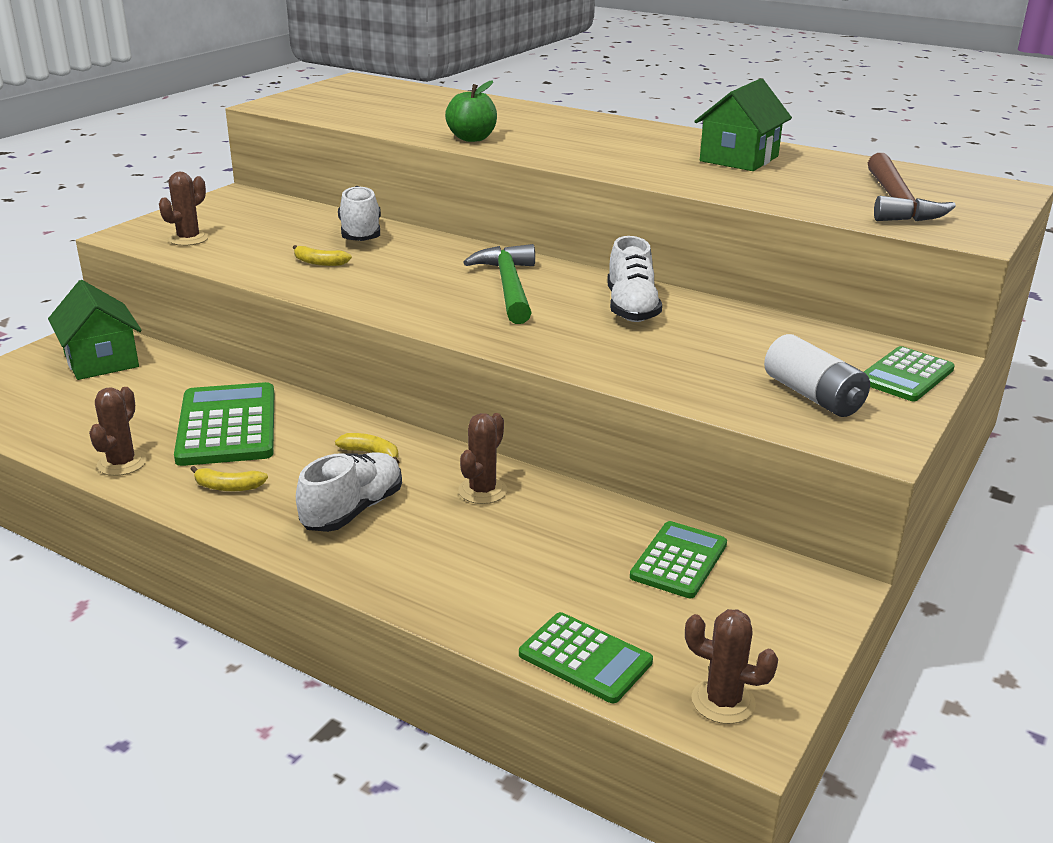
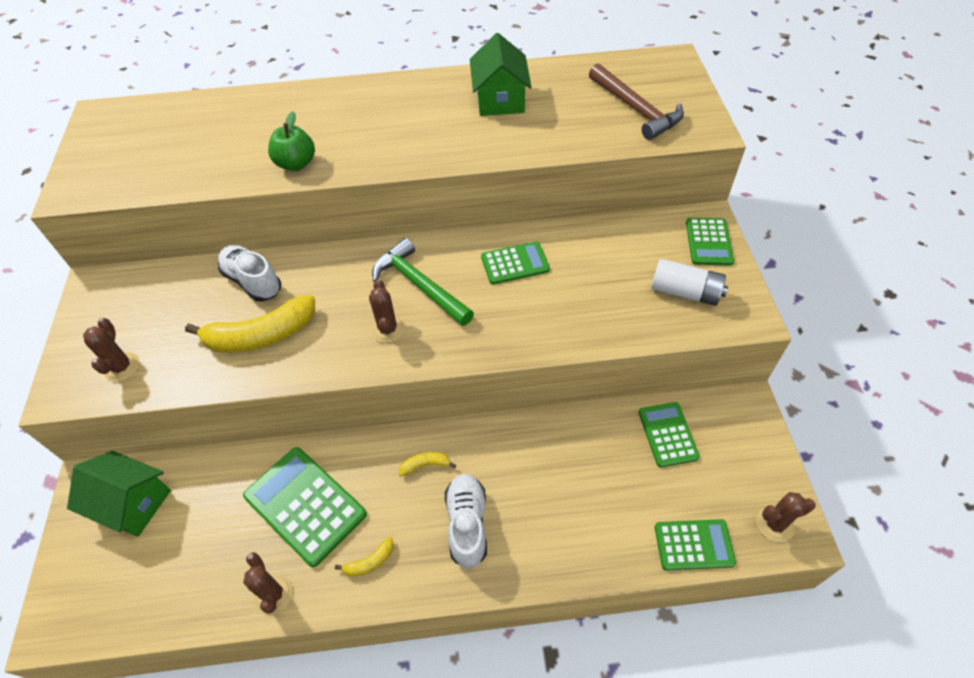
camera: 35 degrees left, 25 degrees up
(319, 262) = (261, 335): yellow banana -> yellow banana, size x2.26
(482, 491) = (521, 451): brown cactus -> brown cactus (388, 329)
(631, 308) = (515, 263): white shoe -> green calculator

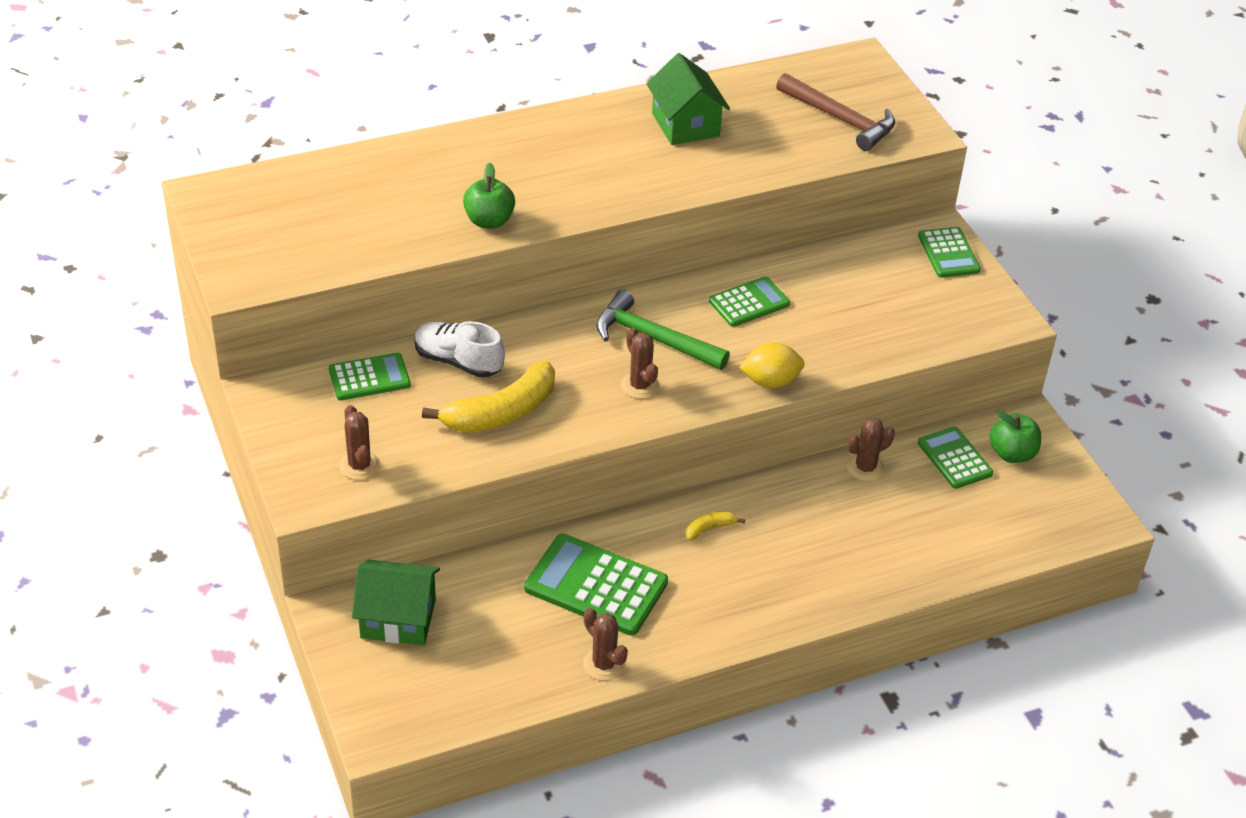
camera: 20 degrees left, 10 degrees down
(370, 561) = (691, 620): yellow banana -> none
(467, 524) = (778, 571): white shoe -> none
(503, 344) = (770, 381): none -> yellow lemon
(685, 292) = (940, 305): white battery -> none
(693, 545) = (1010, 547): green calculator -> green calculator (369, 377)
(723, 440) = (1012, 454): none -> green apple
(774, 524) = (1082, 517): brown cactus -> brown cactus (865, 468)

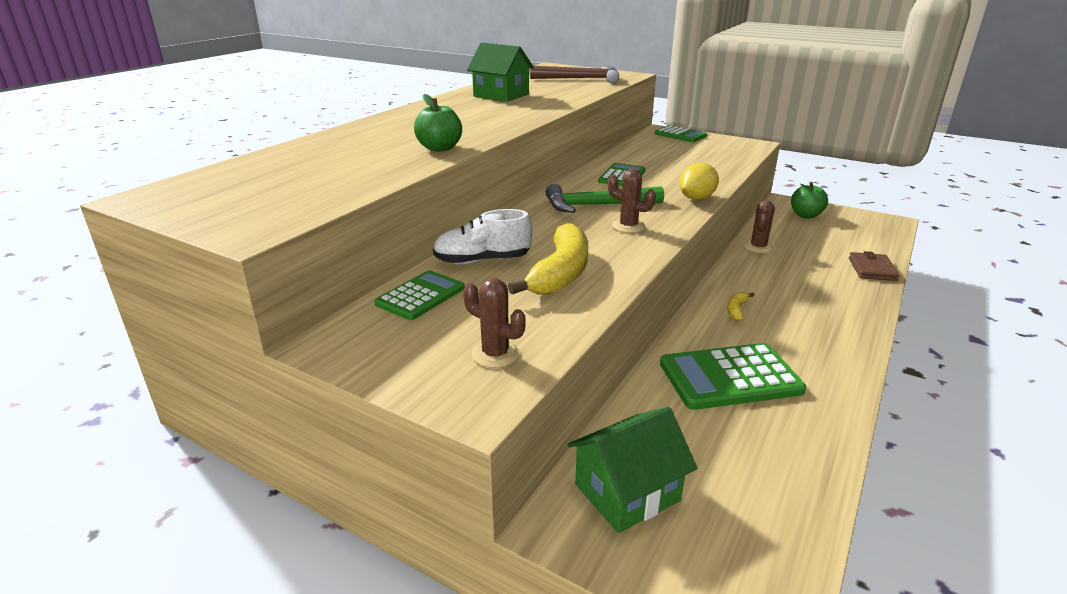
camera: 35 degrees left, 15 degrees down
(603, 664) = (822, 425): brown cactus -> none
(940, 566) = (872, 269): none -> brown wallet
(954, 458) = (787, 227): green calculator -> none

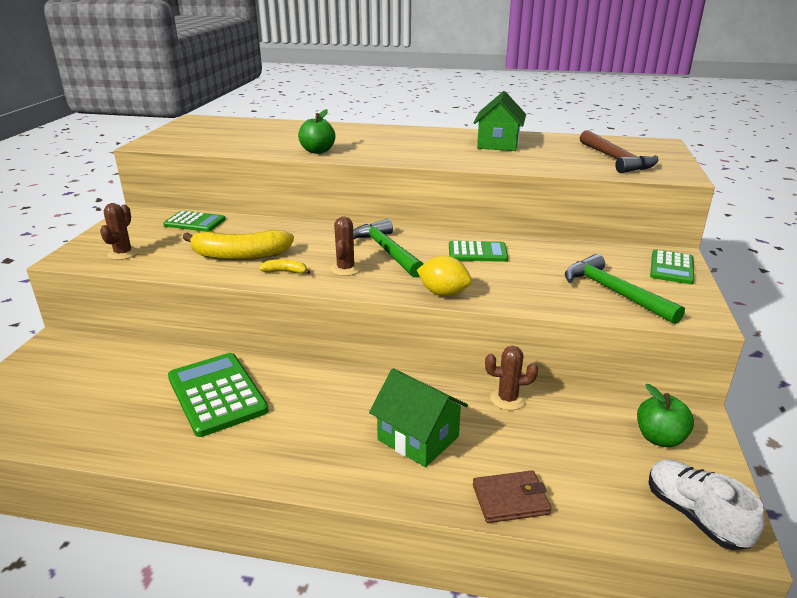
camera: 70 degrees right, 0 degrees up
(482, 261) = (252, 229): white shoe -> white shoe (694, 515)
(627, 492) = (77, 362): green house -> green house (418, 438)
(712, 154) = (614, 292): none -> green hammer
(736, 310) = (340, 391): yellow banana -> yellow banana (285, 272)

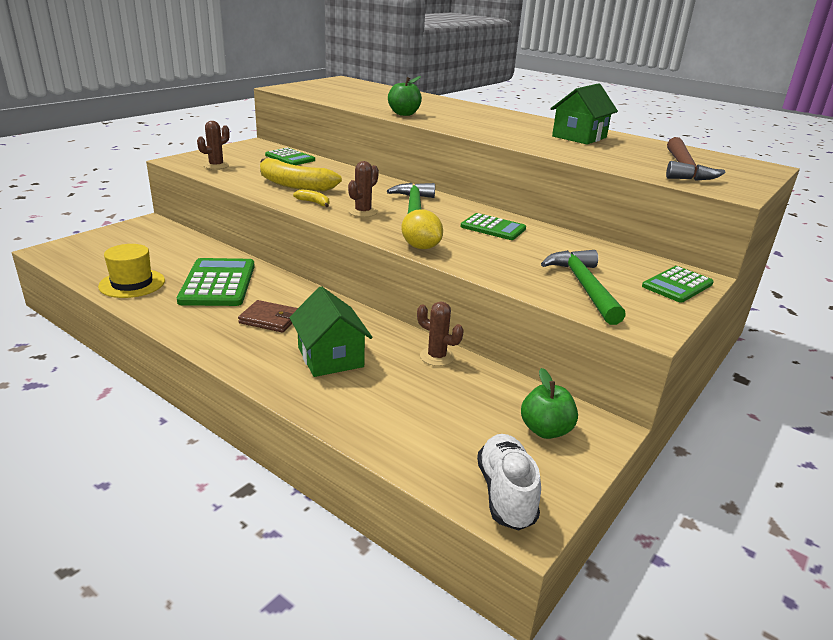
camera: 25 degrees right, 0 degrees up
(115, 430) = (132, 283): none -> yellow hat
(510, 499) = (355, 421): brown wallet -> brown wallet (270, 319)

